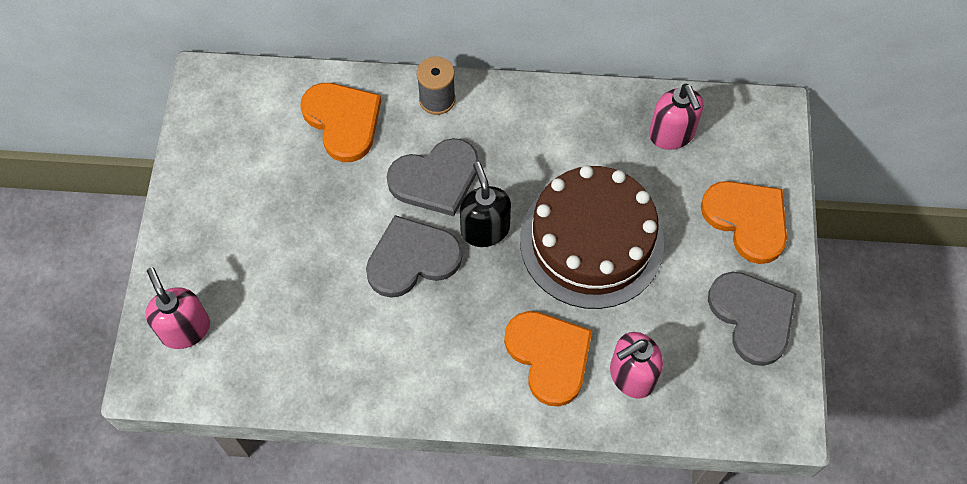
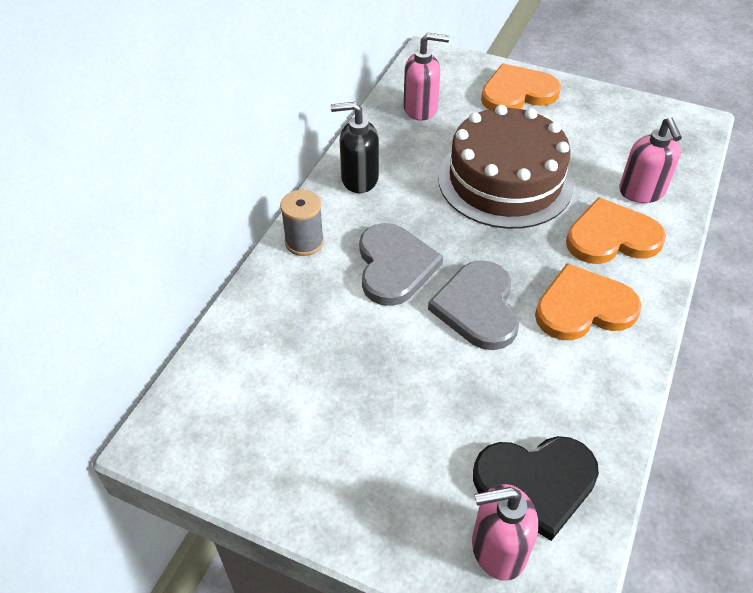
camera: 70 degrees left, 15 degrees down
(247, 343) = (536, 483): none -> black heart
(343, 121) = (288, 323): orange heart -> orange heart (583, 307)
(485, 229) = (465, 245): black soap dispenser -> black soap dispenser (359, 179)
(752, 317) = (604, 113): grey heart -> none

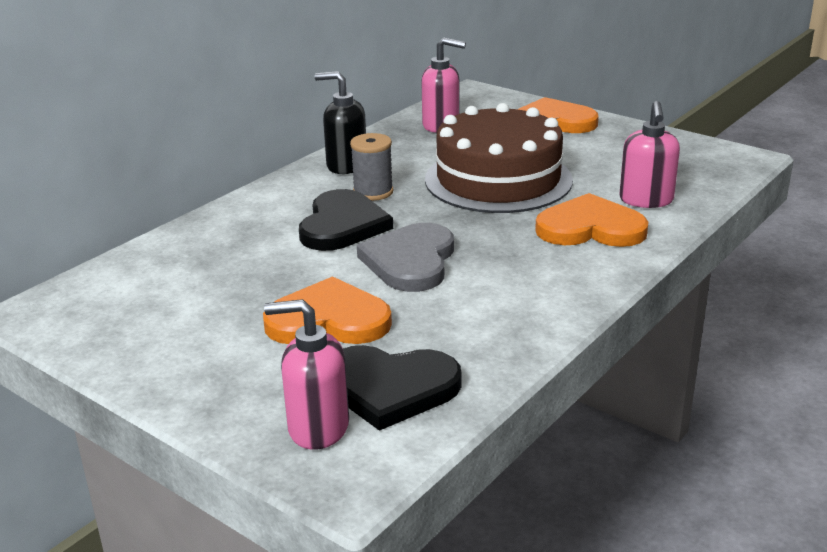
camera: 15 degrees right, 20 degrees down
(304, 242) = (263, 201): grey spool -> grey spool (373, 192)
(394, 266) = (342, 225): grey heart -> black heart
(583, 307) = (526, 273): orange heart -> orange heart (328, 320)

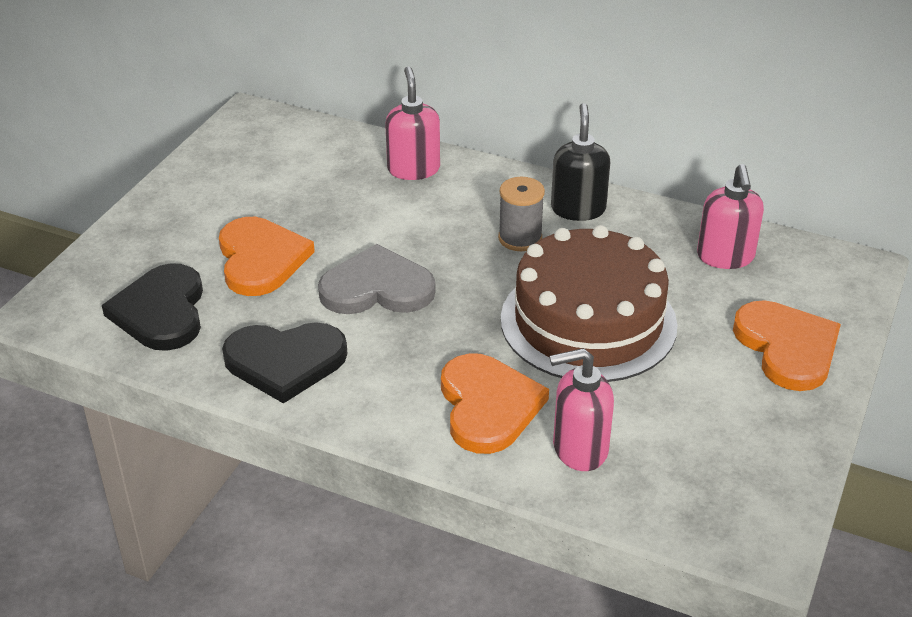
camera: 75 degrees right, 10 degrees up
(317, 428) = (106, 284): pink soap dispenser -> pink soap dispenser (413, 169)
(342, 225) = (439, 233): black heart -> black heart (285, 362)

